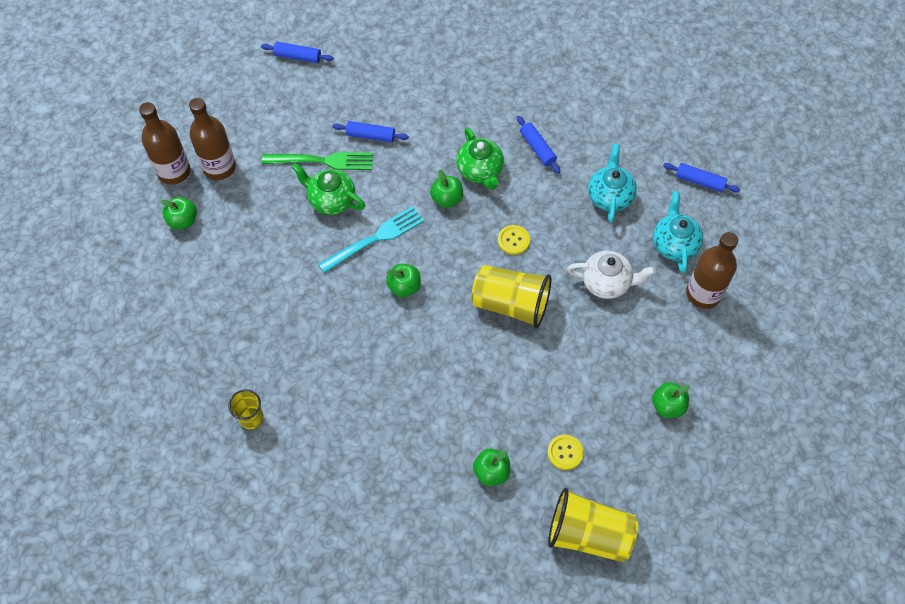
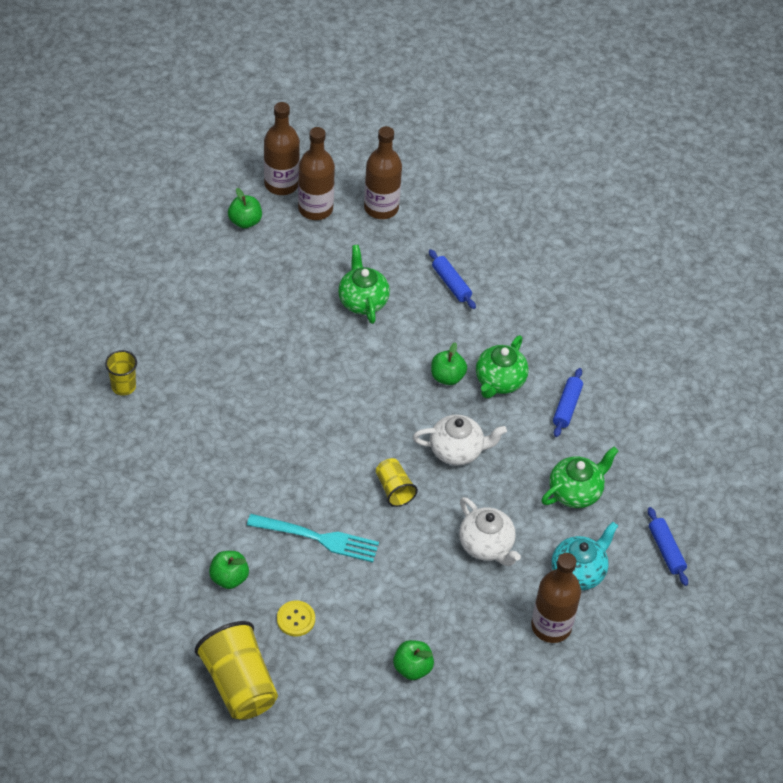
camera: 45 degrees right, 10 degrees down
(262, 127) = (381, 208): none -> brown bottle
(298, 57) = (472, 182): blue rolling pin -> none
(322, 161) = (392, 269): green fork -> none
(375, 239) = (358, 354): turquoise fork -> turquoise fork (318, 538)
(404, 287) = (335, 405): green apple -> none
(510, 304) = (394, 489): yellow cup -> yellow cup, size x0.55
(513, 240) = (457, 450): yellow button -> white teapot
(610, 196) = (575, 492): turquoise teapot -> green teapot

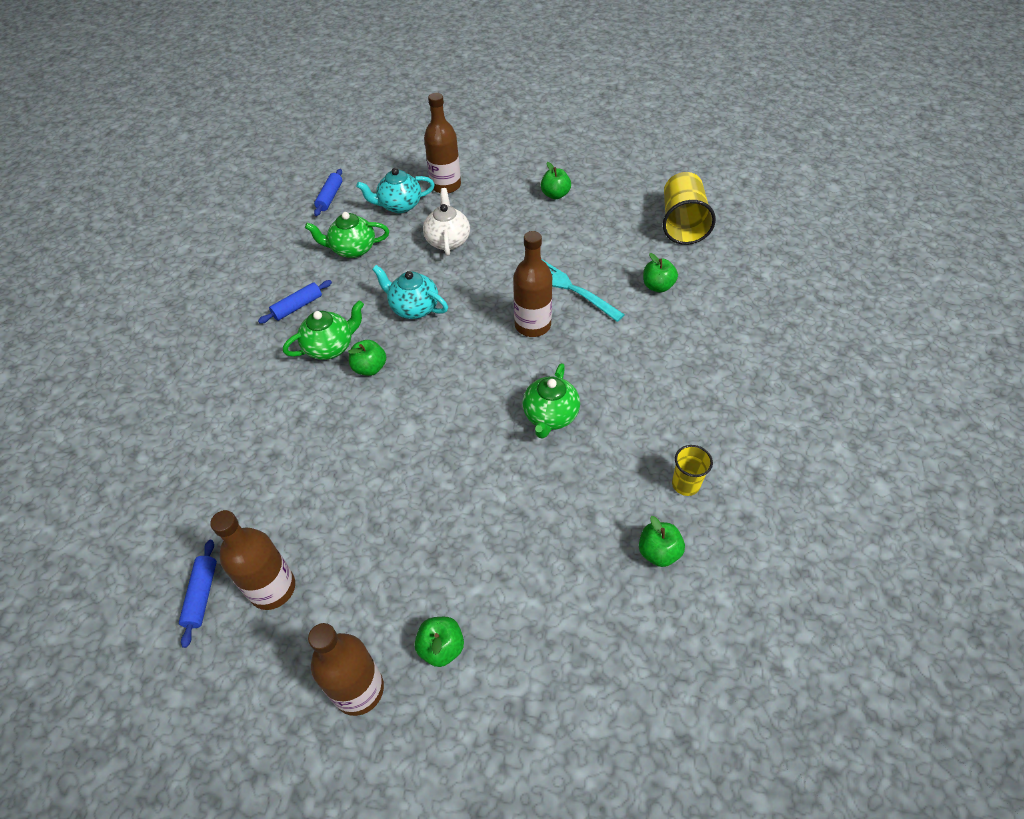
camera: 145 degrees left, 0 degrees up
(125, 330) = (658, 552): none -> green apple
(296, 619) = (620, 245): yellow button -> none
(315, 209) = (346, 625): brown bottle -> brown bottle (532, 325)
(363, 301) = (385, 476): green teapot -> green teapot (550, 416)
(394, 489) = (486, 299): yellow cup -> none
(451, 284) = (285, 457): blue rolling pin -> blue rolling pin (202, 595)
(457, 450) = (414, 308): white teapot -> turquoise teapot

